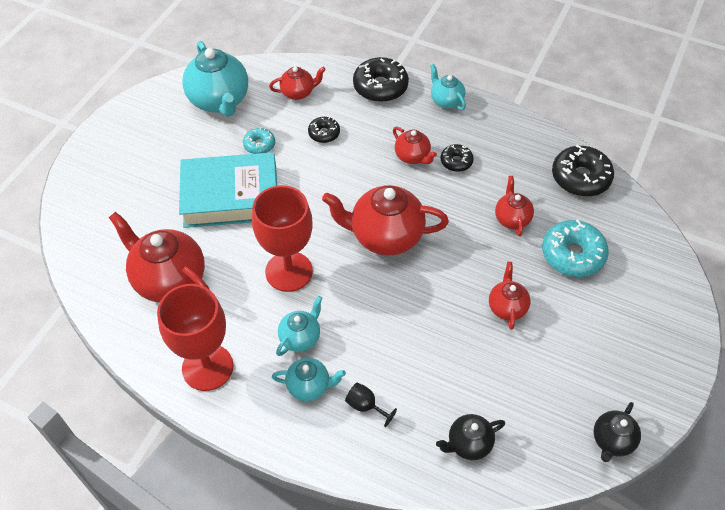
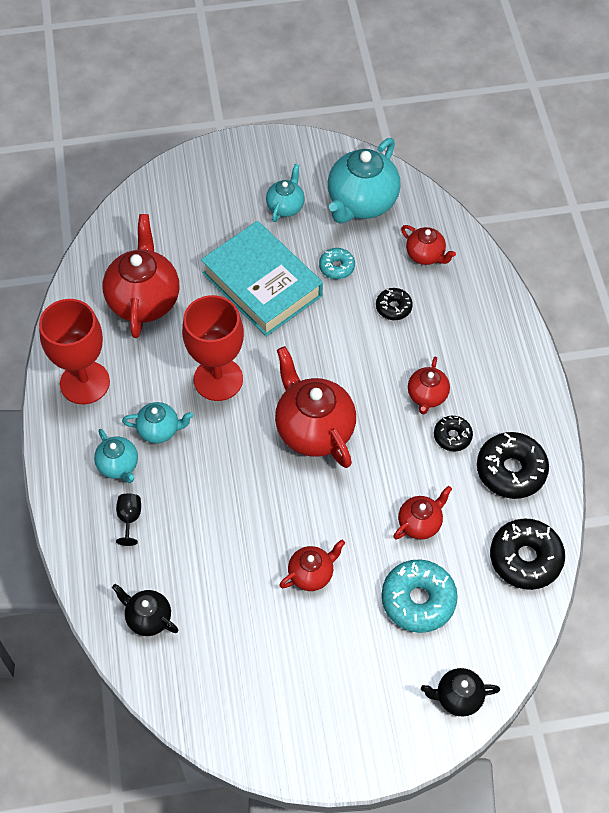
camera: 55 degrees right, 5 degrees up
(380, 87) = (494, 316): black donut -> black donut (511, 470)
(446, 101) = (525, 382): turquoise teapot -> turquoise teapot (285, 206)
(612, 441) = (231, 735): black teapot -> black teapot (457, 697)

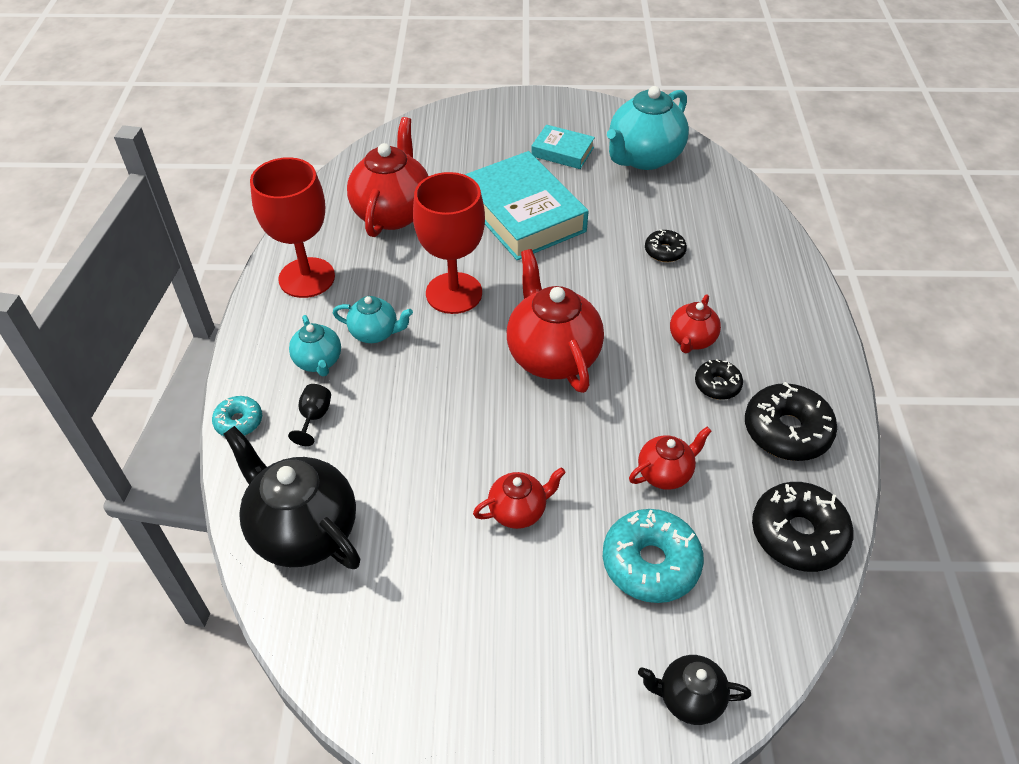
camera: 10 degrees right, 10 degrees down
(148, 618) = (303, 530): black teapot -> black teapot, size x1.88
(285, 206) = (562, 152): turquoise teapot -> turquoise book
(336, 267) = (607, 208): turquoise donut -> turquoise donut (239, 422)
(425, 255) = (707, 209): red teapot -> none

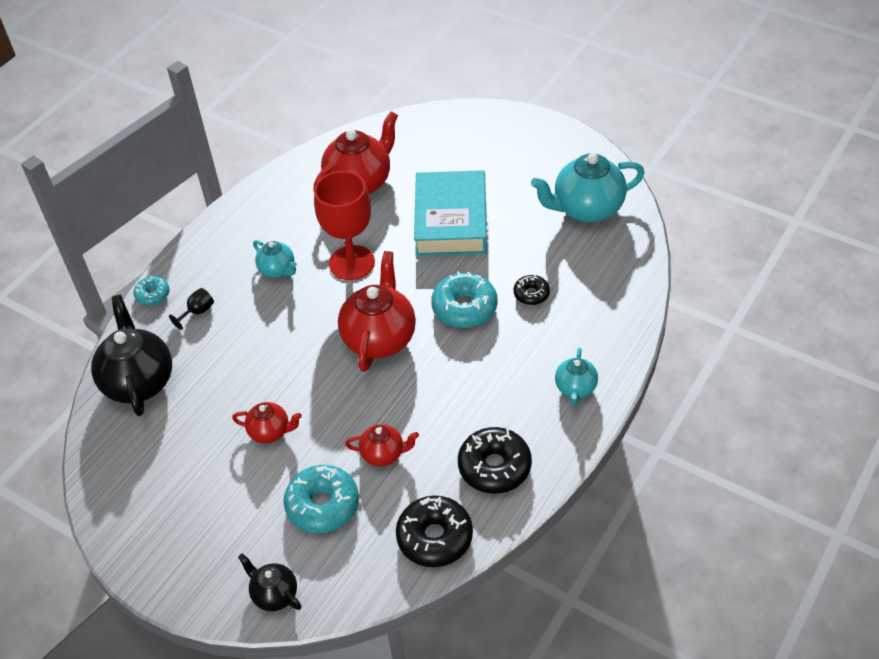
camera: 35 degrees right, 0 degrees up
(307, 278) = (265, 210): red goblet -> none
(318, 362) = (228, 275): turquoise teapot -> turquoise teapot (575, 389)
(562, 152) = (526, 179): turquoise book -> none
(612, 290) = (464, 307): none -> turquoise donut
(691, 340) = (488, 371): red teapot -> none
(717, 385) = (476, 411): black donut -> none

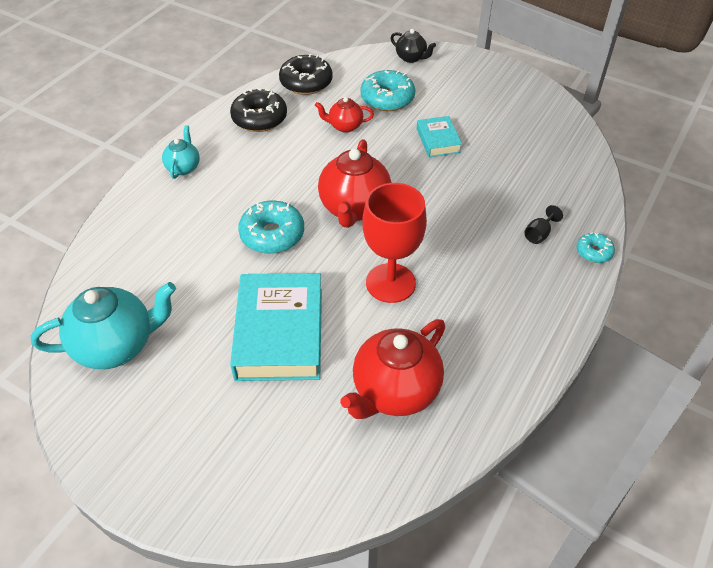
camera: 175 degrees right, 0 degrees up
(139, 381) = (566, 176): black teapot -> none
(270, 432) = (438, 140): red teapot -> turquoise book
(278, 270) = (469, 276): turquoise teapot -> none
(531, 294) = (204, 247): black donut -> none

